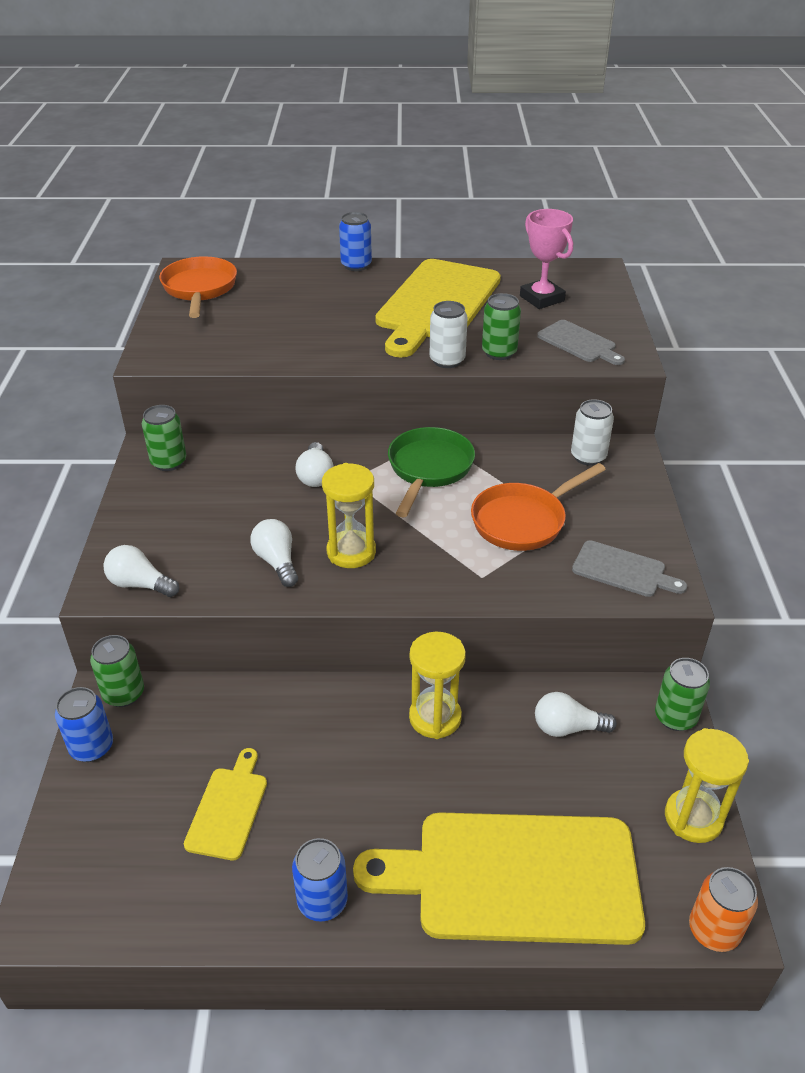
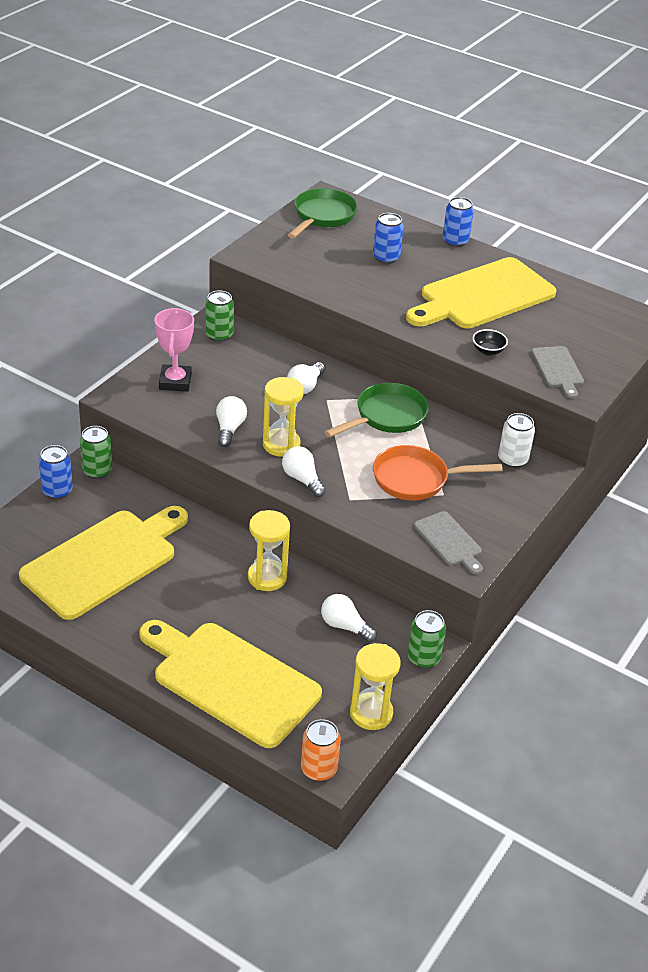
camera: 30 degrees right, 0 degrees up
(140, 584) = (137, 404): white light bulb -> white light bulb (302, 479)
(199, 289) = (322, 216): orange pan -> green pan
(228, 809) = (104, 561): yellow cutting board -> yellow cutting board, size x2.13
(322, 901) = (114, 632): blue can -> blue can (386, 258)
(447, 360) = (443, 341): white can -> none
(499, 352) = (488, 351): green can -> black bowl
(542, 298) = (570, 324): pink trophy -> pink trophy (175, 382)

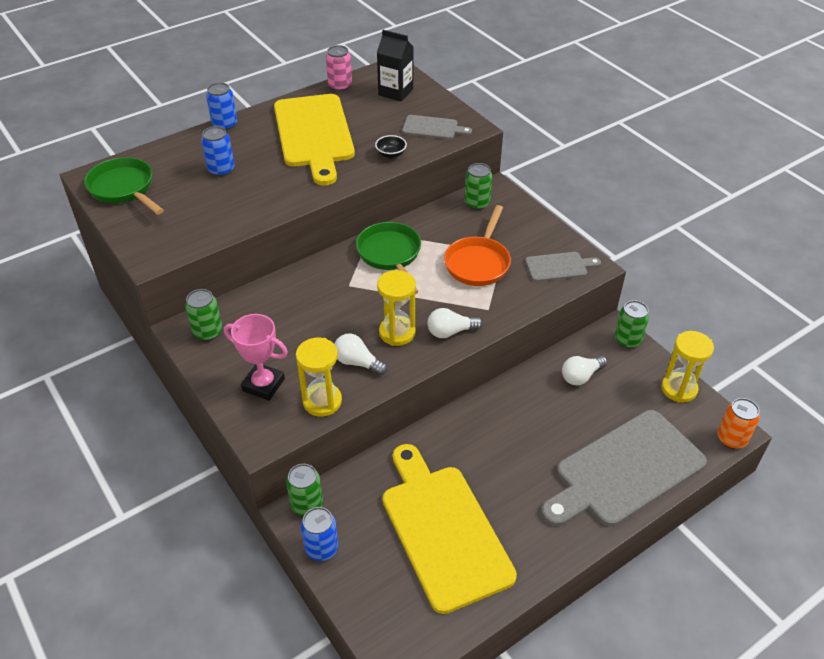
camera: 65 degrees left, 5 degrees up
(231, 681) = (625, 470): yellow cutting board -> grey cutting board
(267, 577) = (508, 410): yellow hourglass -> yellow hourglass (322, 401)
(305, 386) = (322, 293): white light bulb -> none
(512, 460) = (477, 203): white can -> green can
(580, 292) = (340, 86): none -> pink can
(603, 330) = (395, 92): none -> black carton

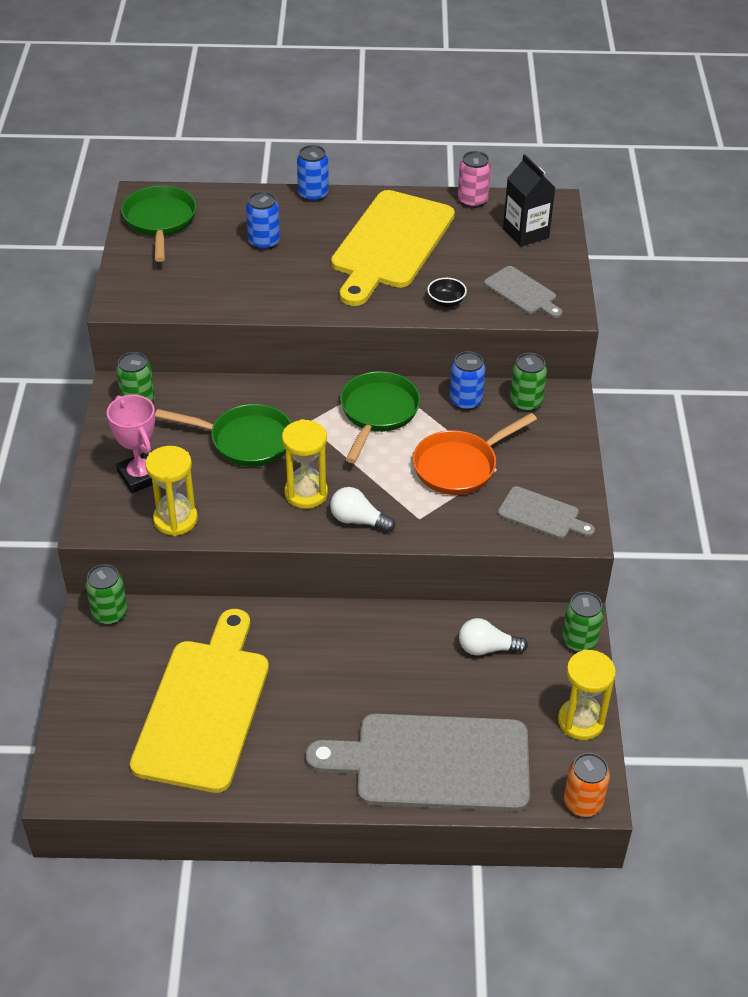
camera: 35 degrees right, 0 degrees up
(317, 319) = (245, 440): none -> green pan
(321, 548) = (87, 657): blue can -> blue can (465, 401)
(357, 362) = (241, 501): white light bulb -> none

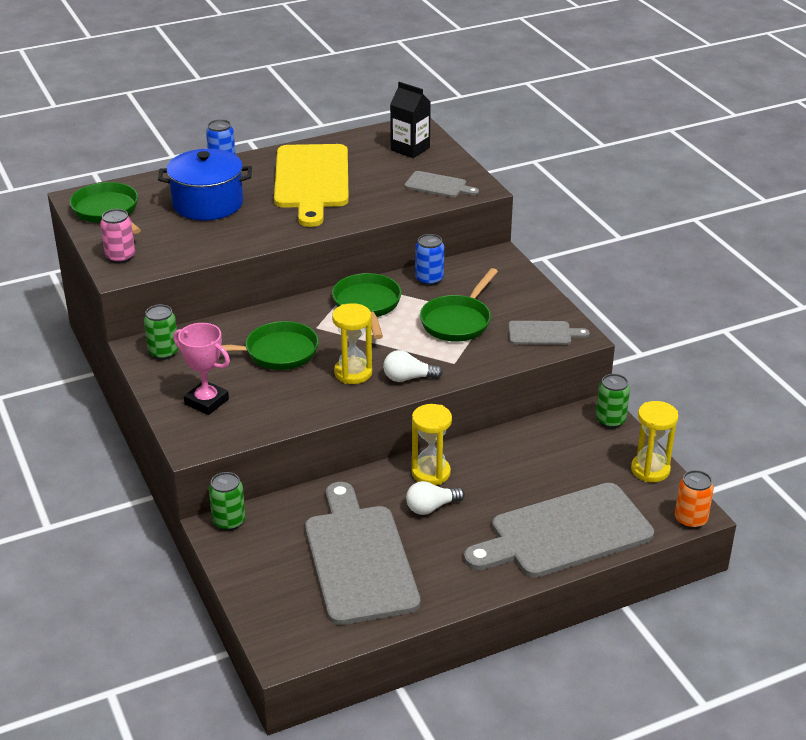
camera: 25 degrees left, 10 degrees down
(175, 519) = (260, 421): yellow hourglass -> yellow hourglass (431, 473)
(204, 708) = (359, 559): yellow cutting board -> grey cutting board
(264, 242) = (208, 204): blue can -> blue pot
(446, 302) = (386, 206): black bowl -> none
(460, 466) = (458, 321): orange pan -> green pan
(472, 201) = (352, 138): pink can -> pink can (120, 257)
(487, 648) = (547, 447): white light bulb -> white light bulb (431, 507)
(525, 402) = (475, 268): green can -> none

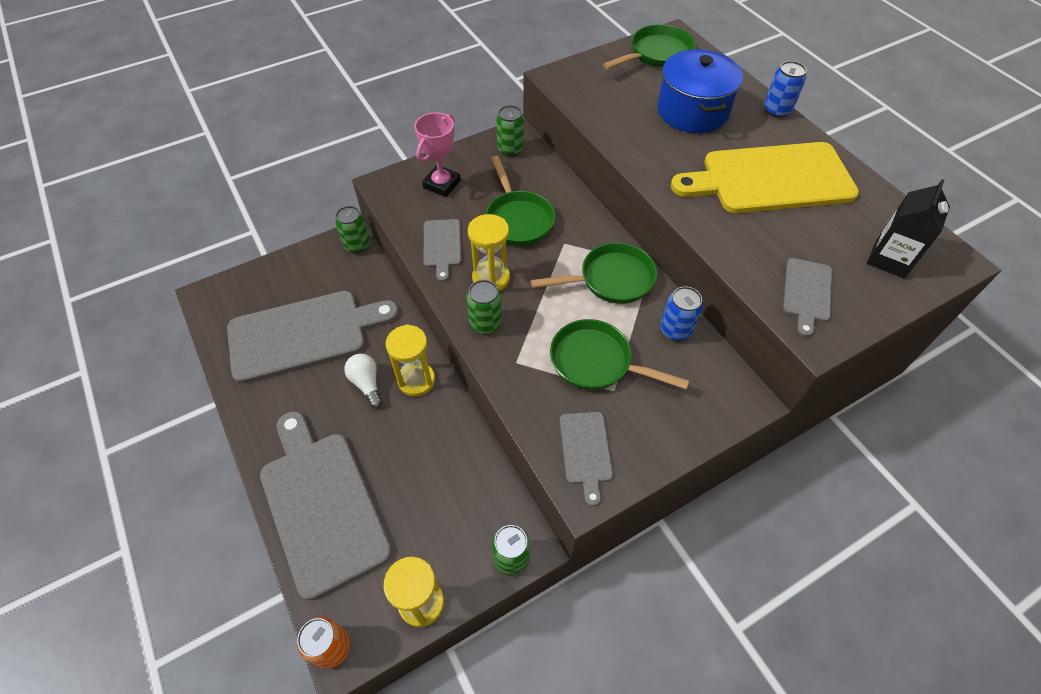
camera: 85 degrees right, 20 degrees up
(120, 257) = (582, 73): pink can -> none
(302, 402) = (442, 246): none -> grey cutting board
(408, 378) = (485, 323): white light bulb -> green can

